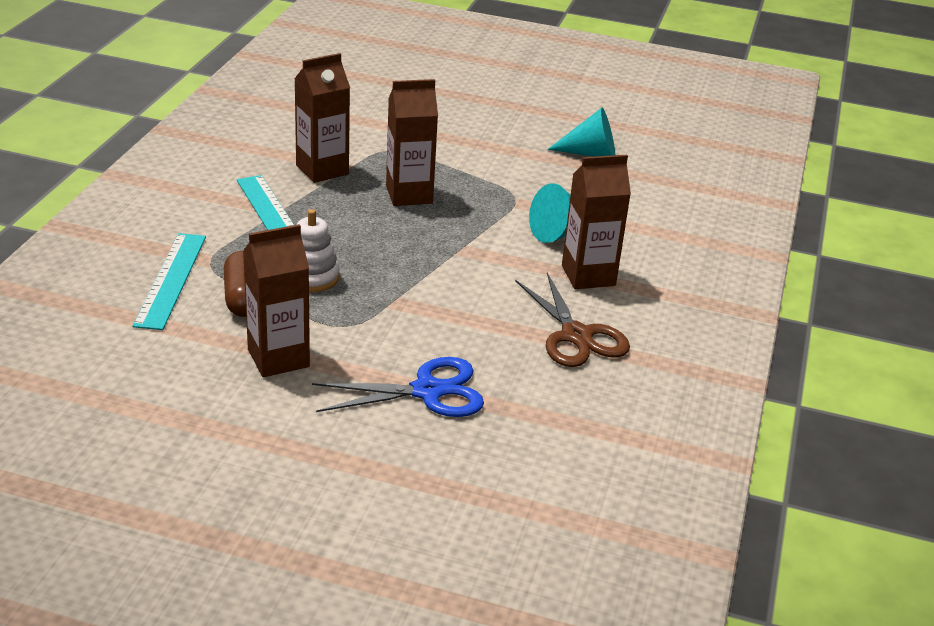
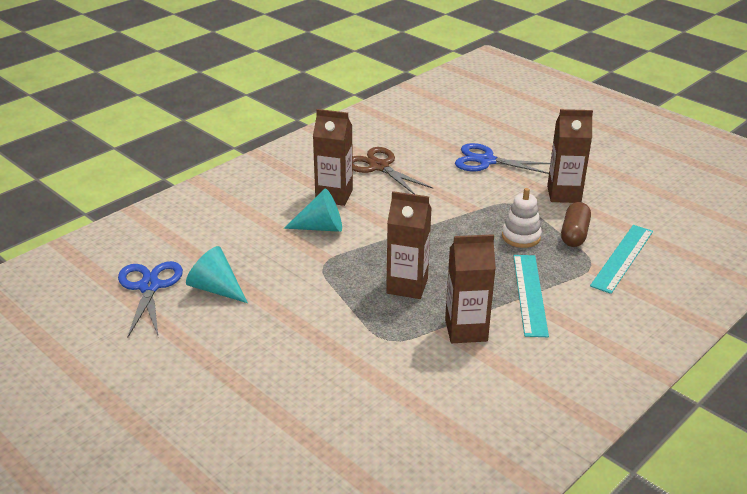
camera: 150 degrees left, 0 degrees up
(576, 336) = (379, 166): brown scissors -> brown scissors turned 45 degrees counterclockwise
(651, 143) = (149, 286): none -> blue scissors

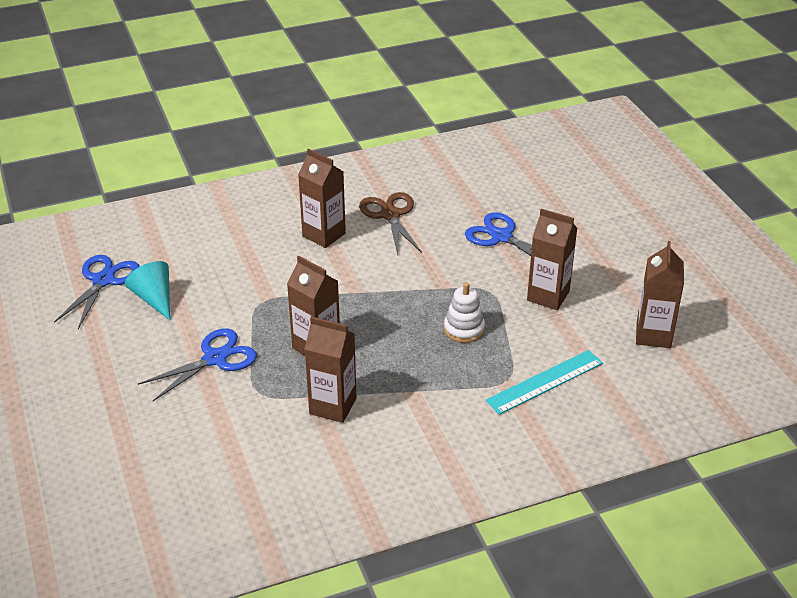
camera: 25 degrees right, 5 degrees up
(321, 227) = (286, 265): turquoise cone -> none
(321, 323) = (215, 358): none -> blue scissors
(529, 294) = (421, 390): turquoise ruler -> none
(574, 234) = (519, 342): brown capsule -> none
(669, 201) = (653, 335): none -> brown carton

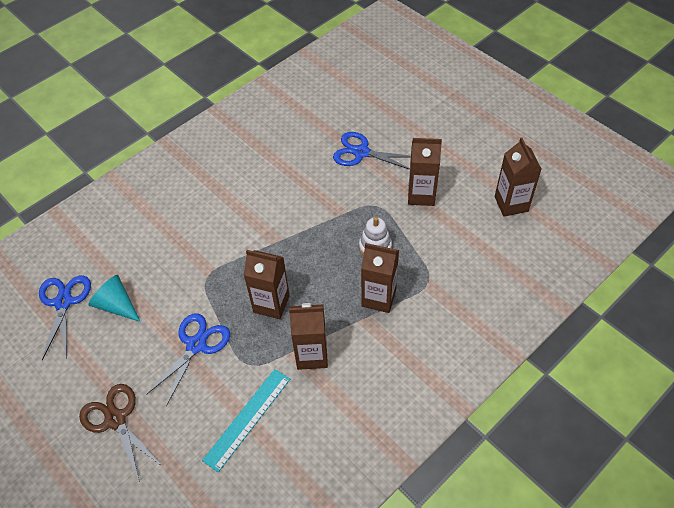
camera: 20 degrees left, 15 degrees up
(324, 235) = (224, 196): brown carton -> brown carton (378, 298)
(390, 215) = (267, 159): brown scissors -> brown scissors (115, 419)
(545, 382) = (456, 273): turquoise ruler -> turquoise ruler (247, 418)

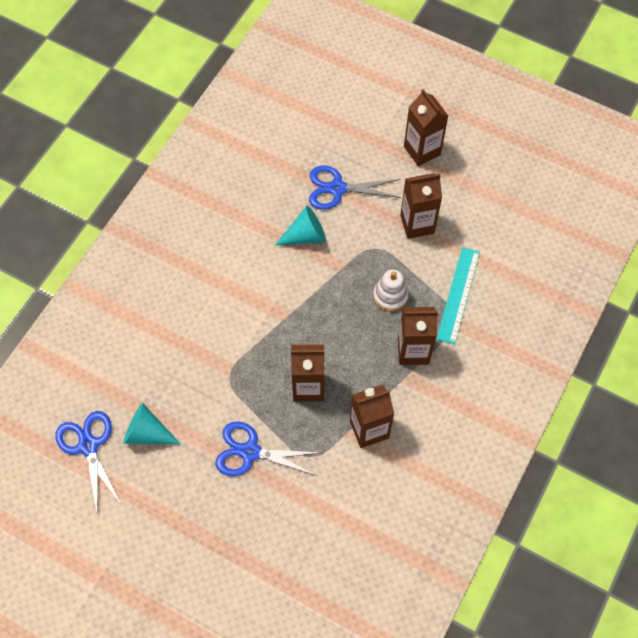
camera: 20 degrees left, 10 degrees up
(115, 419) = (201, 550): brown scissors -> none
(196, 345) = (250, 452): blue scissors -> blue scissors turned 90 degrees counterclockwise
(247, 418) = (331, 511): turquoise ruler -> turquoise ruler (458, 295)
(319, 182) = (305, 236): none -> turquoise cone
(511, 204) = (510, 211): brown carton -> brown carton (422, 150)

